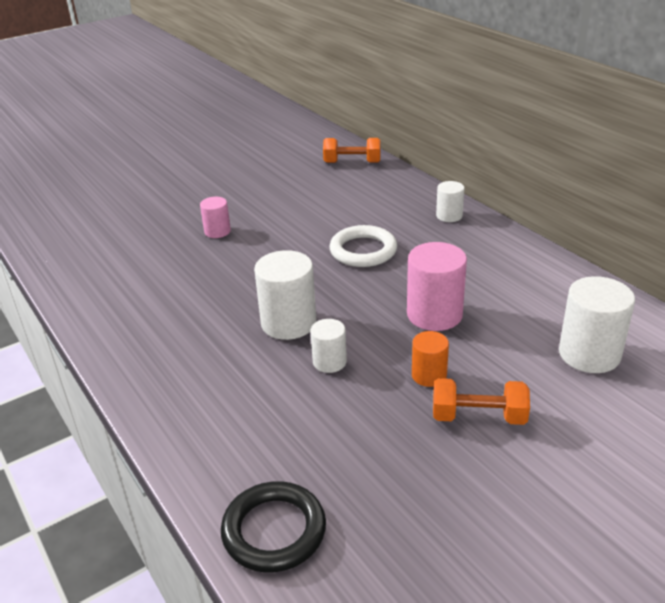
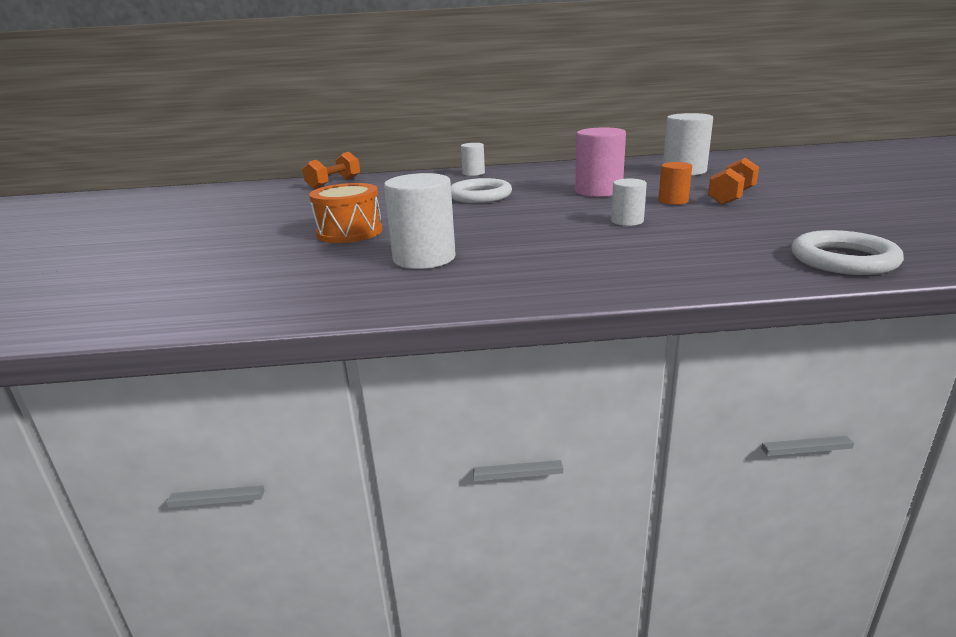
camera: 60 degrees left, 10 degrees down
(217, 231) = (349, 232): pink cylinder -> orange drum
(274, 531) = (843, 259): black ring -> white ring
(288, 323) = (553, 226): white cylinder -> white cylinder (424, 258)

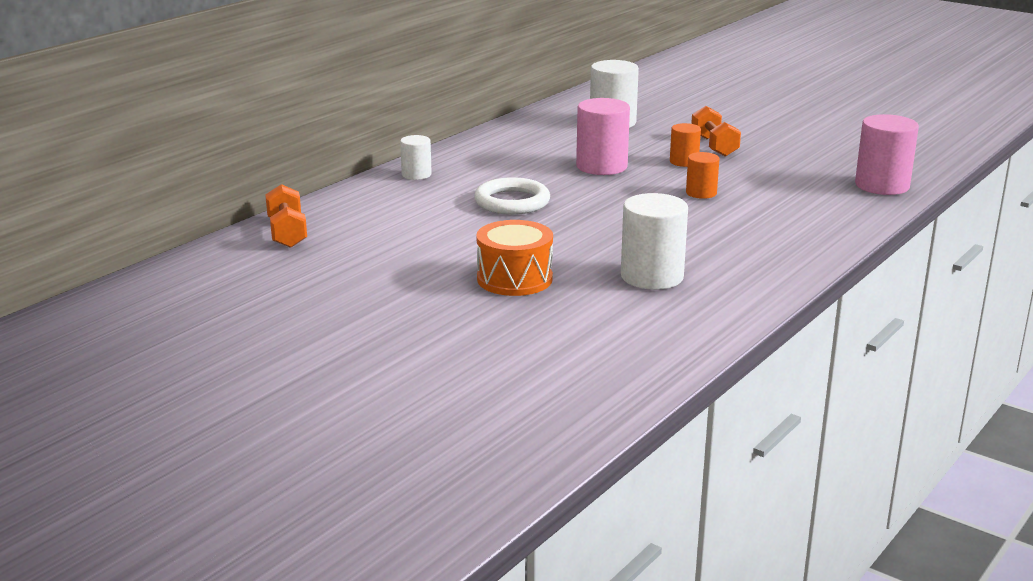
camera: 50 degrees left, 0 degrees up
(627, 221) = (701, 193): white cylinder -> orange cylinder
(843, 259) = (882, 185): white ring -> pink cylinder

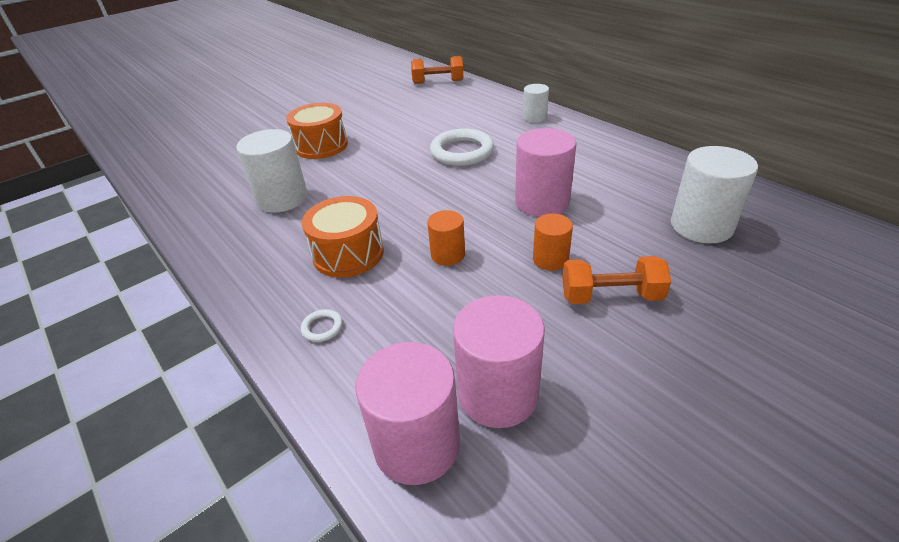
camera: 105 degrees right, 15 degrees up
(726, 229) = (348, 254): none -> orange drum
(819, 224) = (322, 327): none -> white ring
(827, 170) = (498, 394): none -> pink cylinder

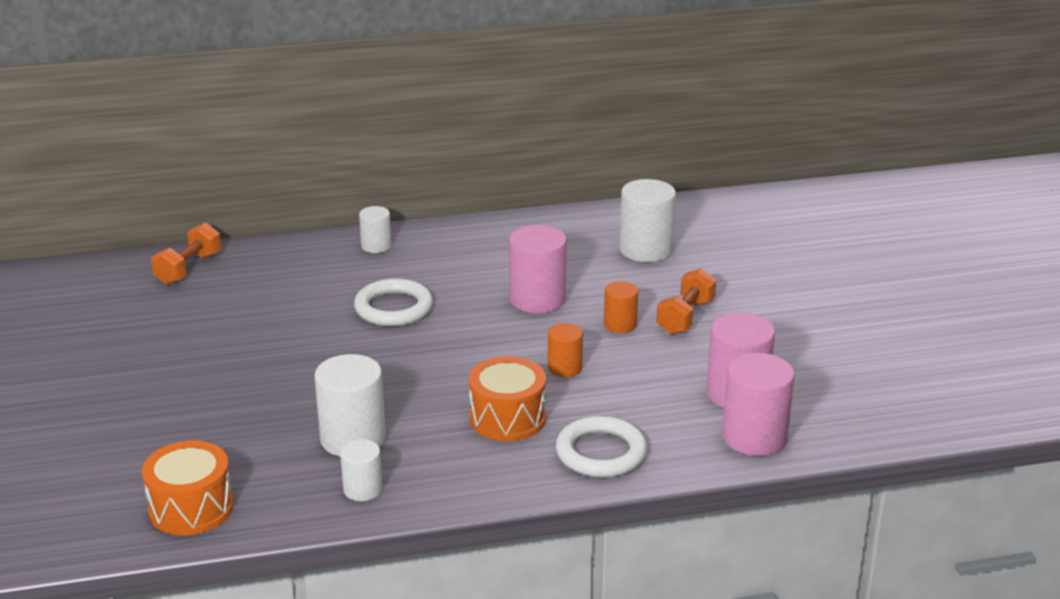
camera: 65 degrees left, 10 degrees down
(219, 225) = (362, 489): none -> white cylinder
(321, 146) = (254, 389): orange drum -> orange drum (191, 508)
(322, 327) = (601, 453): white ring -> white ring, size x2.30

